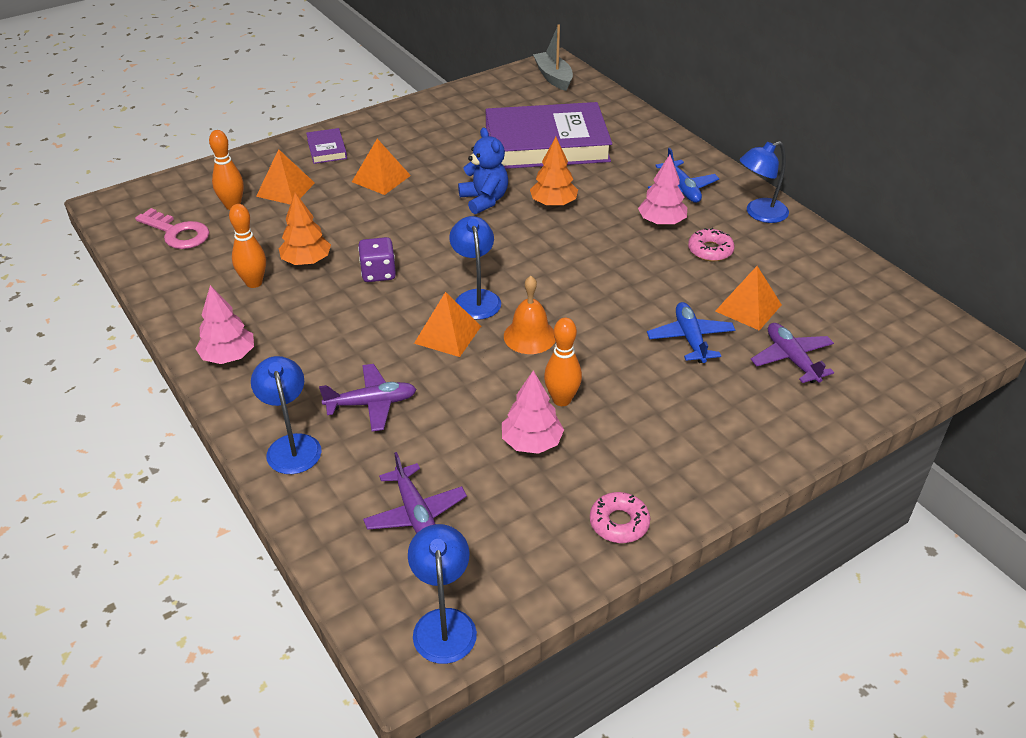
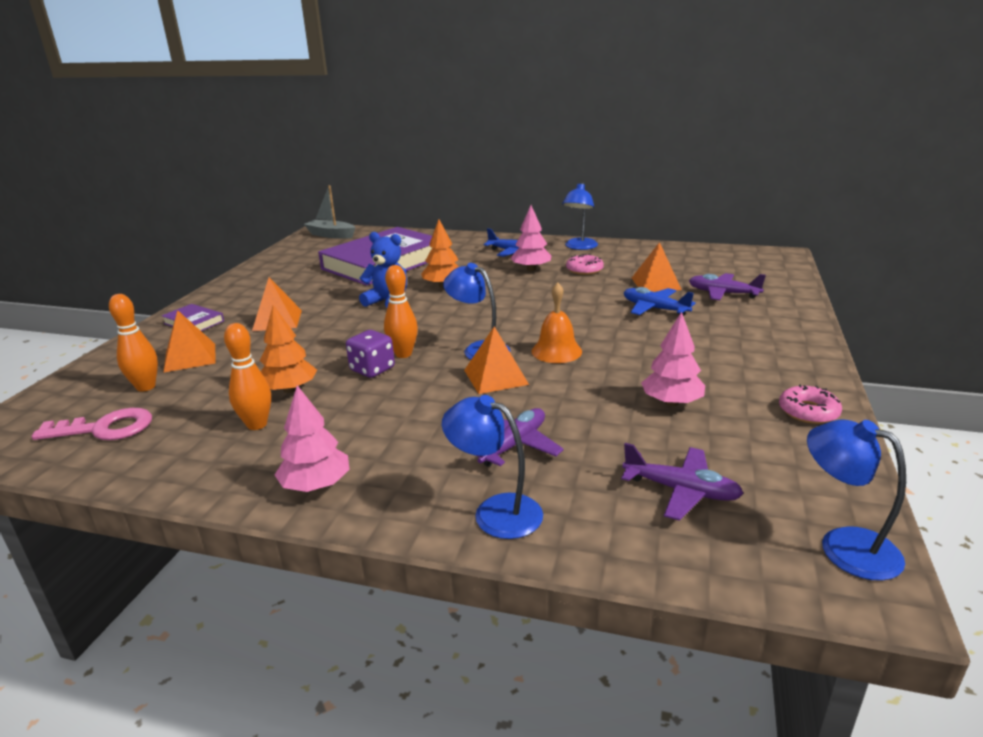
camera: 40 degrees left, 15 degrees down
(561, 400) = (643, 371): orange bowling pin -> orange bowling pin (403, 354)

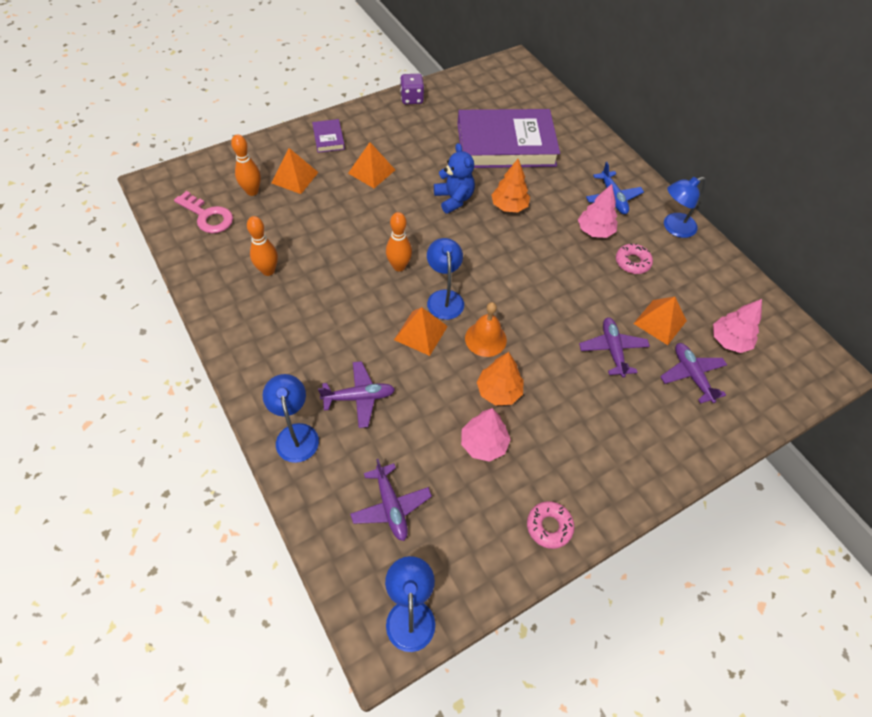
camera: 40 degrees right, 30 degrees up
(290, 389) = (310, 252): orange tree -> orange tree (499, 391)
(316, 485) = (247, 343): pink tree -> pink tree (729, 341)
(331, 235) = (514, 76): grey boat -> none
(372, 369) = (367, 268): purple dice -> purple dice (412, 99)
(654, 309) = (612, 350): blue plane -> purple plane

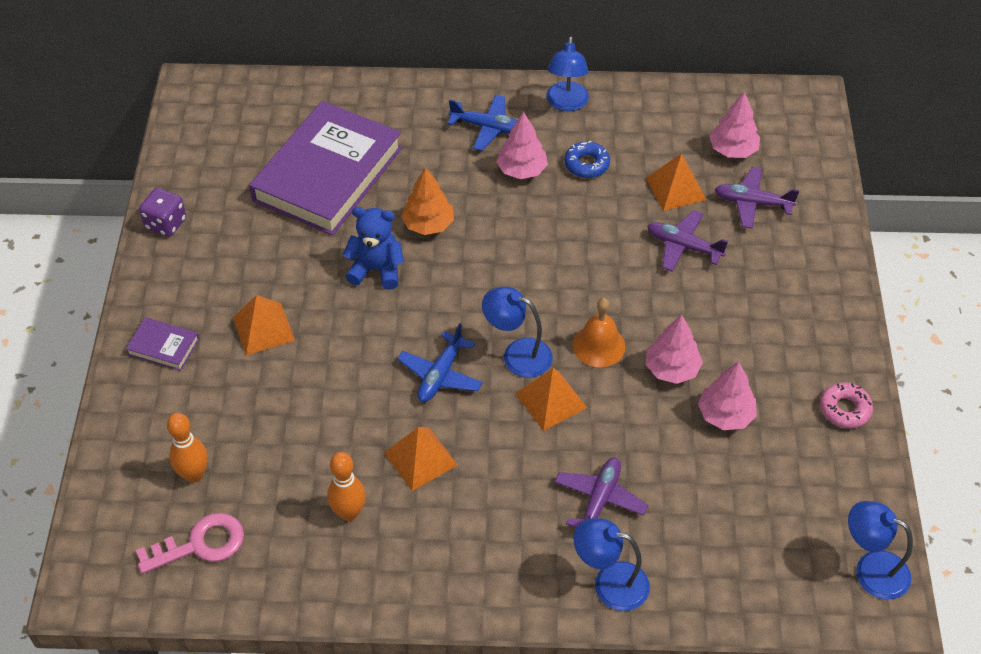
camera: 55 degrees left, 5 degrees down
(294, 177) = (206, 416): orange pyramid -> orange pyramid (420, 458)
(391, 506) = (749, 532): purple plane -> none
(399, 266) = (440, 374): orange bowling pin -> blue plane
(499, 391) = (672, 369): orange tree -> pink tree
(632, 262) = (586, 164): pink donut -> blue donut

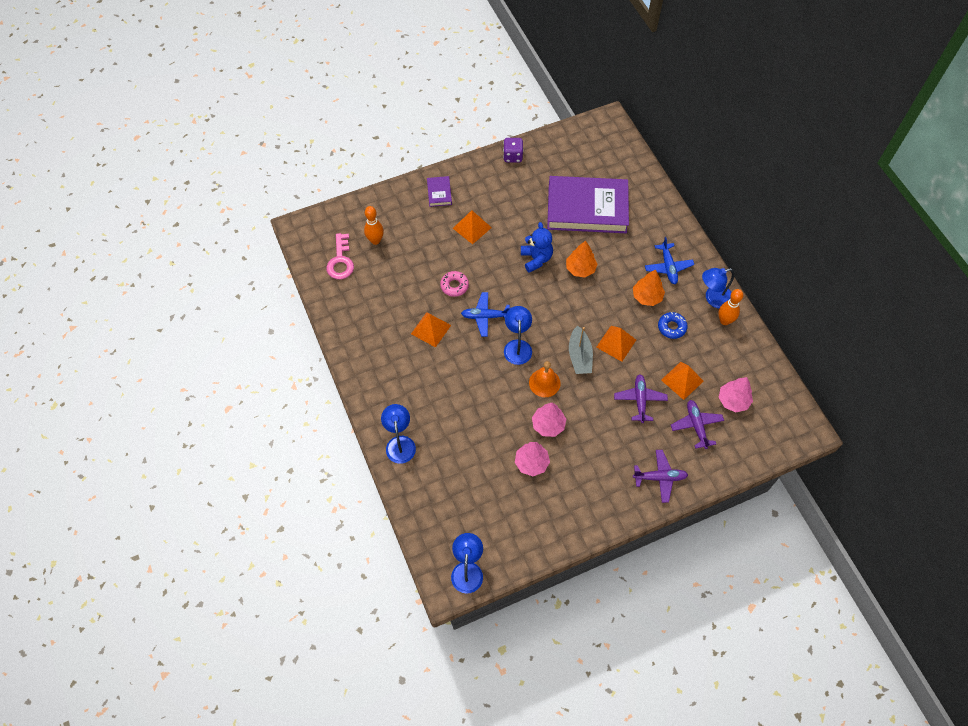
camera: 65 degrees right, 10 degrees up
(200, 544) = (340, 261): pink key -> pink key turned 45 degrees clockwise
(349, 513) = (385, 312): orange bowling pin -> orange bowling pin (724, 321)
(522, 170) = (647, 296): pink tree -> orange tree
(551, 400) = (496, 374): orange pyramid -> orange pyramid (616, 343)
(576, 285) = (579, 356): none -> grey boat
(599, 500) = (446, 420): purple plane -> purple plane (660, 477)
(845, 409) = (568, 525): pink donut -> pink donut (454, 286)

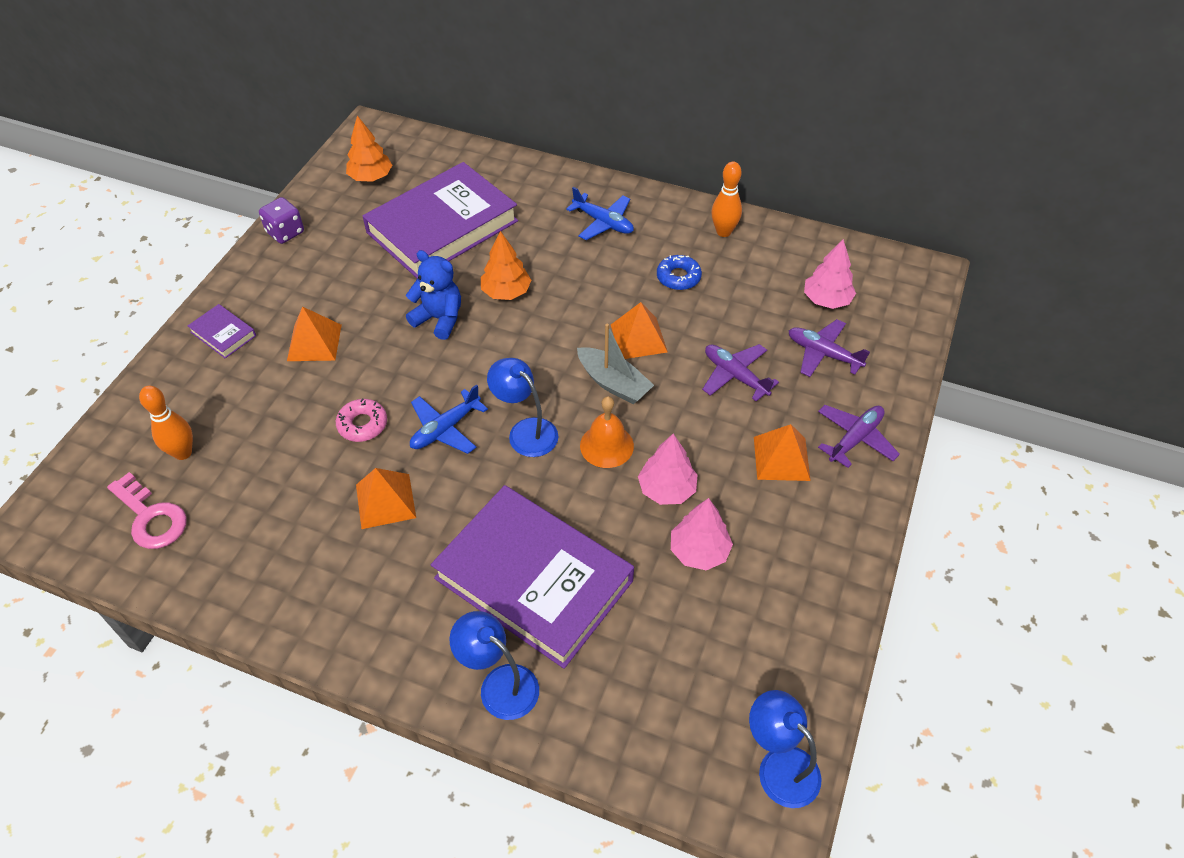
camera: 45 degrees left, 10 degrees down
(454, 414) = (533, 579): none -> purple book
(647, 296) = (615, 267): orange tree -> orange tree (371, 177)
(682, 380) = (753, 321): orange pyramid -> orange pyramid (781, 458)
(713, 298) = (686, 219): blue lamp -> none

